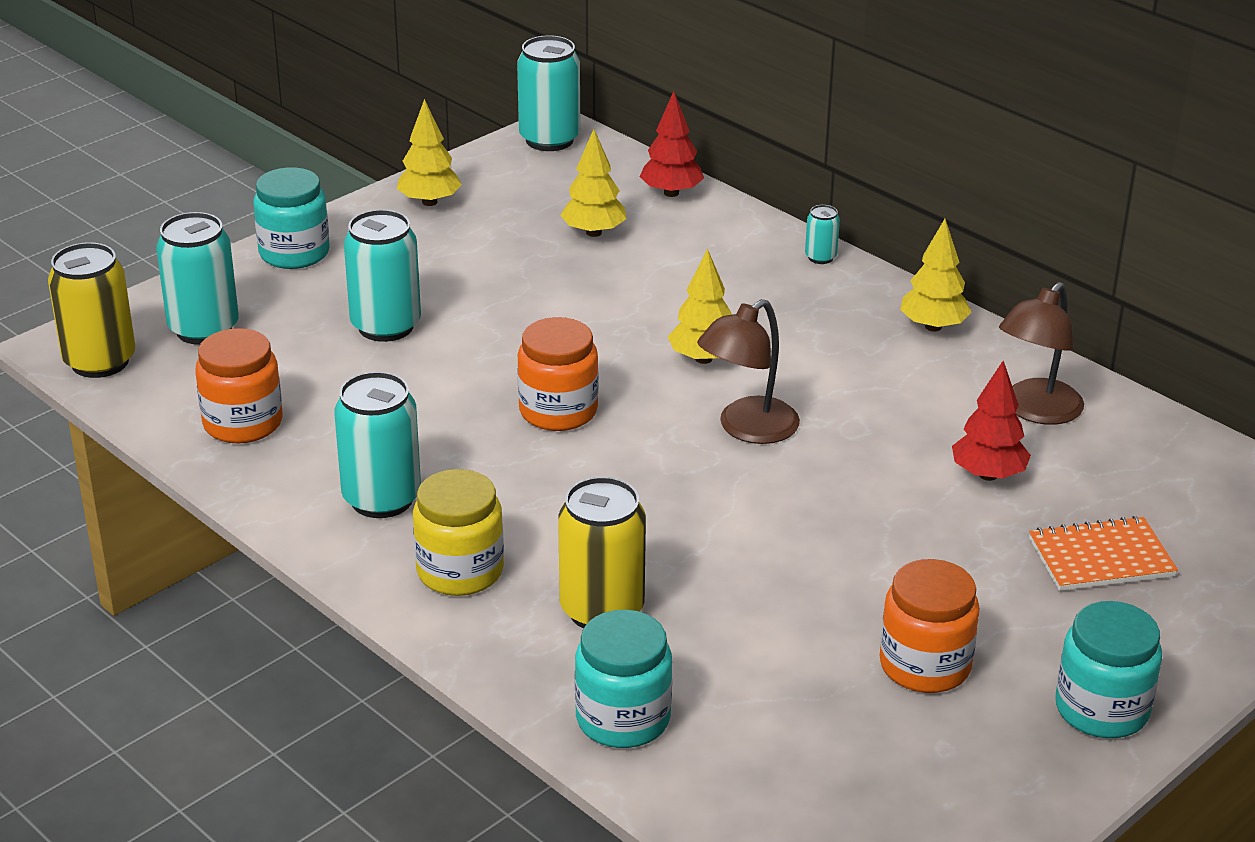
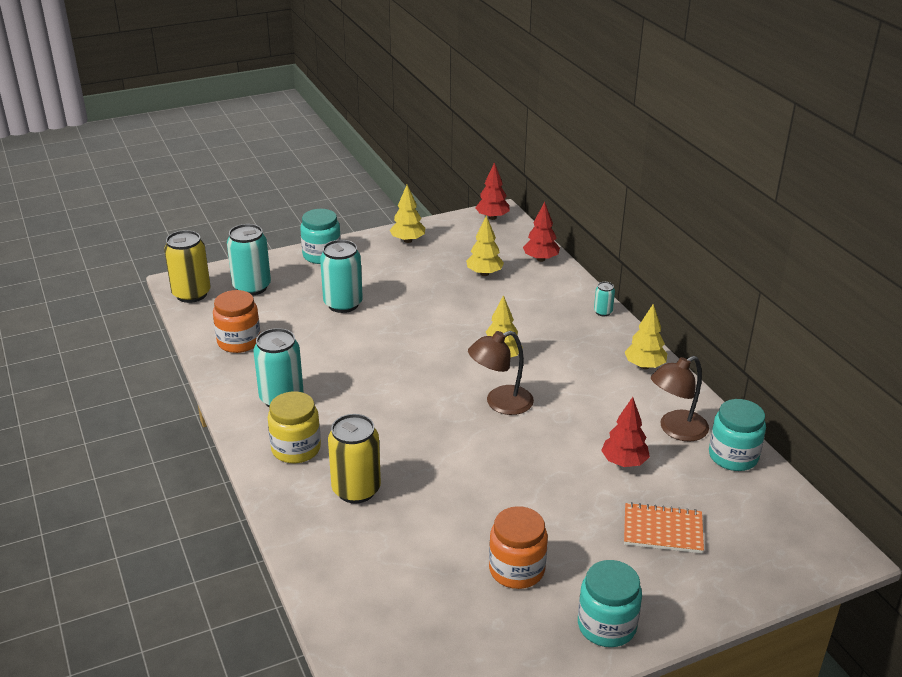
camera: 20 degrees right, 0 degrees up
(549, 140) = (492, 217): turquoise can -> red tree
(558, 411) = (403, 370): orange jar -> none
(623, 719) = (328, 556): turquoise jar -> turquoise jar (733, 456)

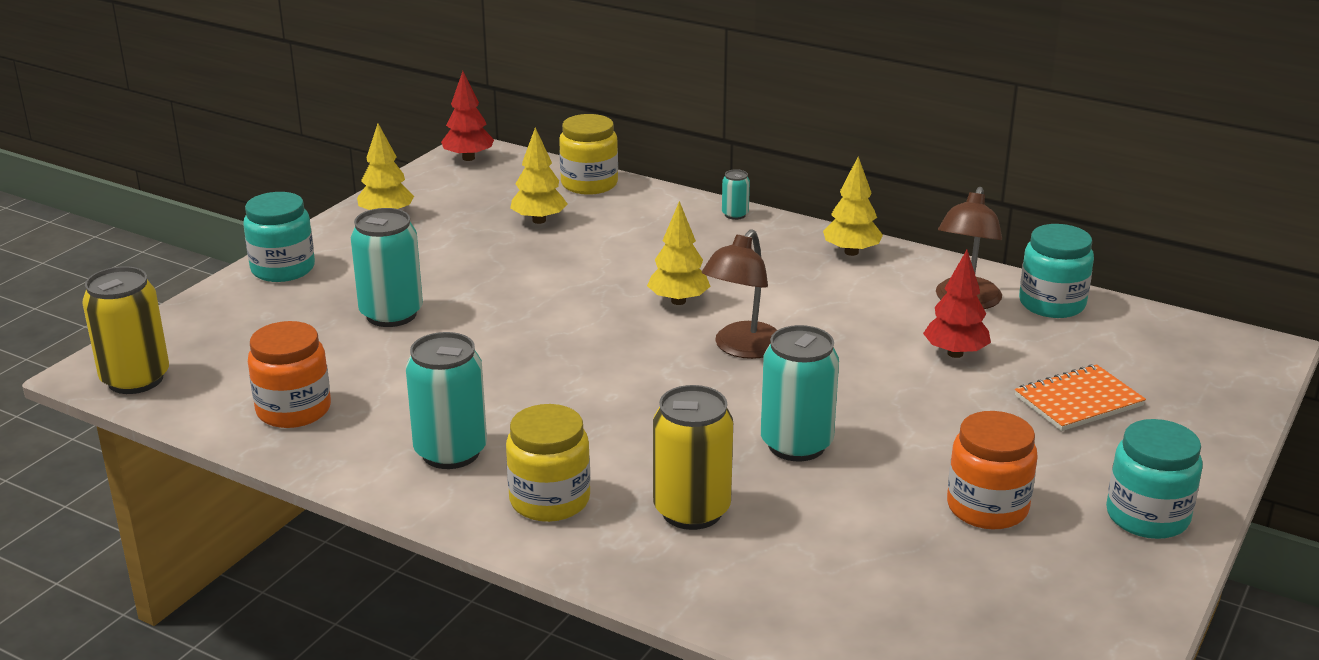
camera: 35 degrees left, 5 degrees down
(252, 287) = (224, 339): turquoise can -> turquoise can (796, 445)
(540, 259) = (589, 184): red tree -> yellow jar

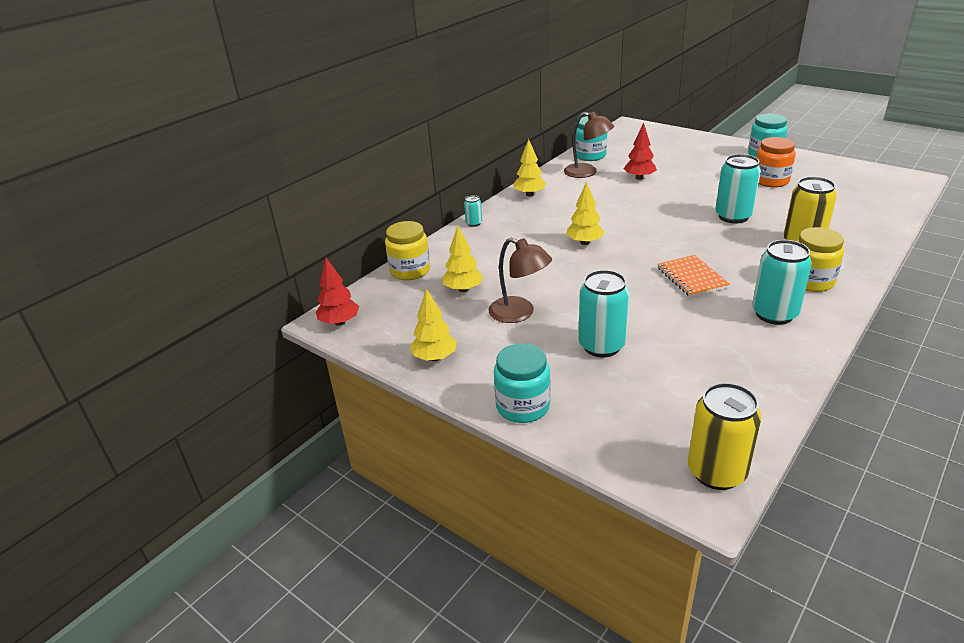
camera: 80 degrees left, 5 degrees up
(294, 410) = (742, 380): orange jar -> none
(742, 348) = (639, 226): brown lamp -> brown lamp (519, 313)
(1078, 401) = (678, 158): orange notebook -> orange notebook (692, 278)

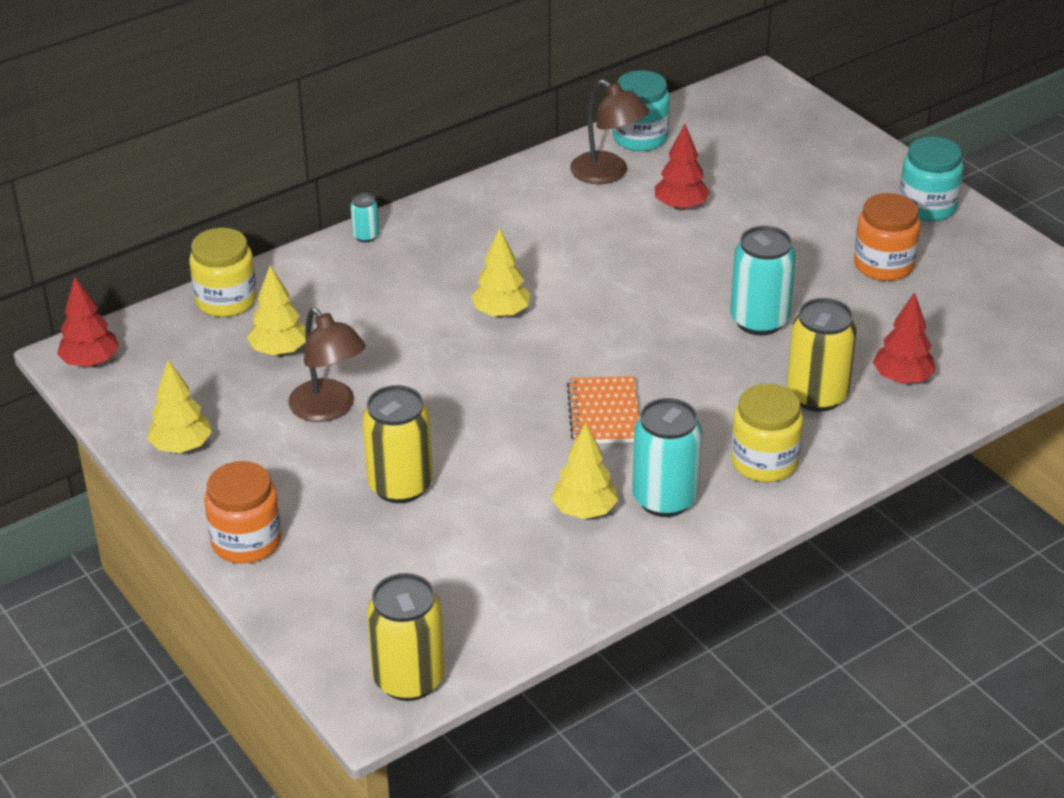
camera: 15 degrees right, 5 degrees up
(522, 406) = (246, 541): turquoise jar -> orange jar
(529, 194) = (486, 199): yellow tree -> yellow tree (584, 511)
(601, 346) = (400, 485): turquoise can -> yellow can
(838, 226) = (902, 379): none -> red tree

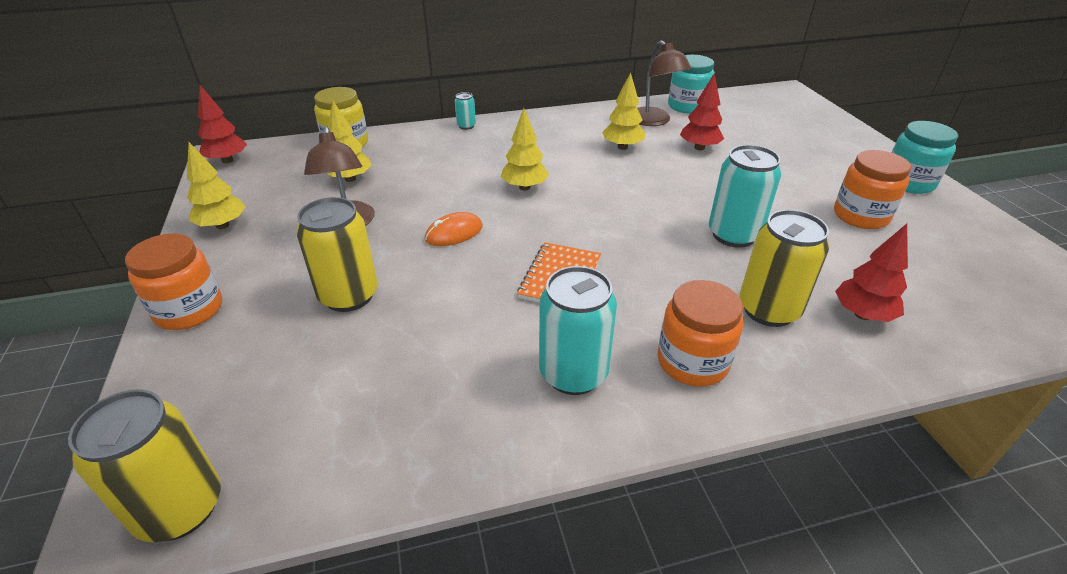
camera: 20 degrees right, 0 degrees up
(459, 391) = (454, 233): none -> orange mouse
(584, 511) = (489, 364): yellow tree -> yellow tree (622, 147)
(764, 462) = (692, 362): yellow jar -> orange jar

